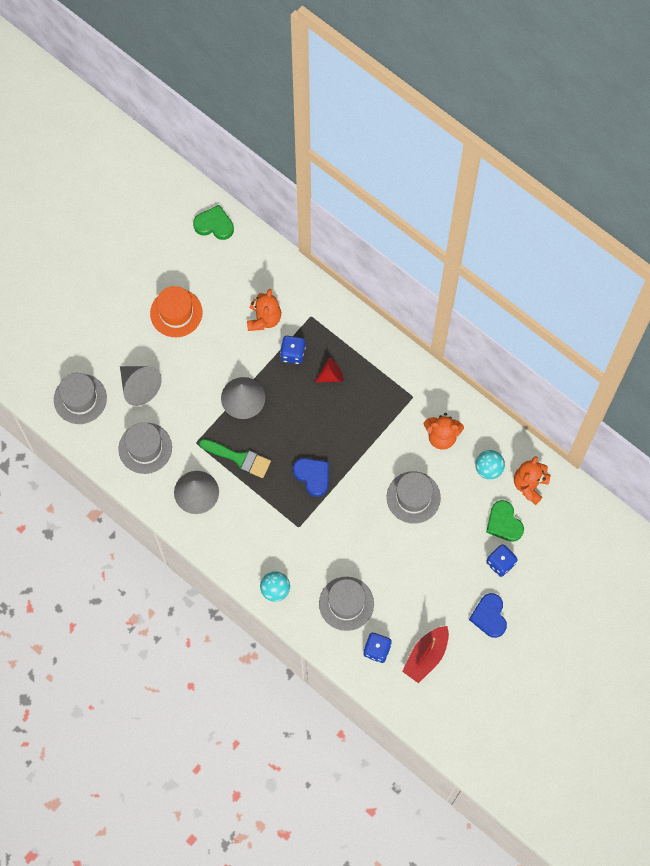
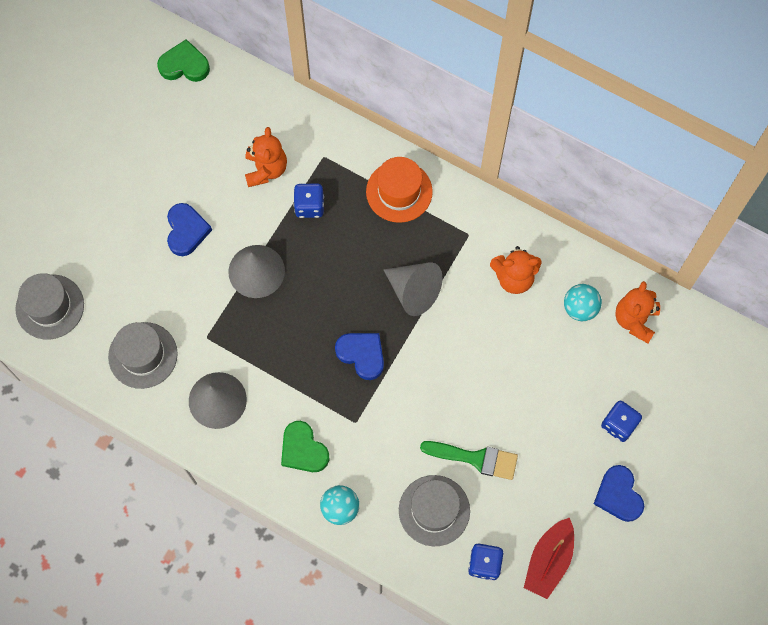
camera: 10 degrees left, 0 degrees up
(139, 387) = (123, 279): grey cone -> grey cone (413, 291)
(176, 313) = (154, 180): orange hat -> orange hat (399, 191)
(194, 357) = (186, 231): none -> blue heart
(239, 458) = (264, 348): green brush -> green brush (475, 458)
(331, 375) = (362, 225): red cone -> none
(413, 497) = (493, 360): grey hat -> none
(504, 523) = (612, 373): green heart -> green heart (303, 449)

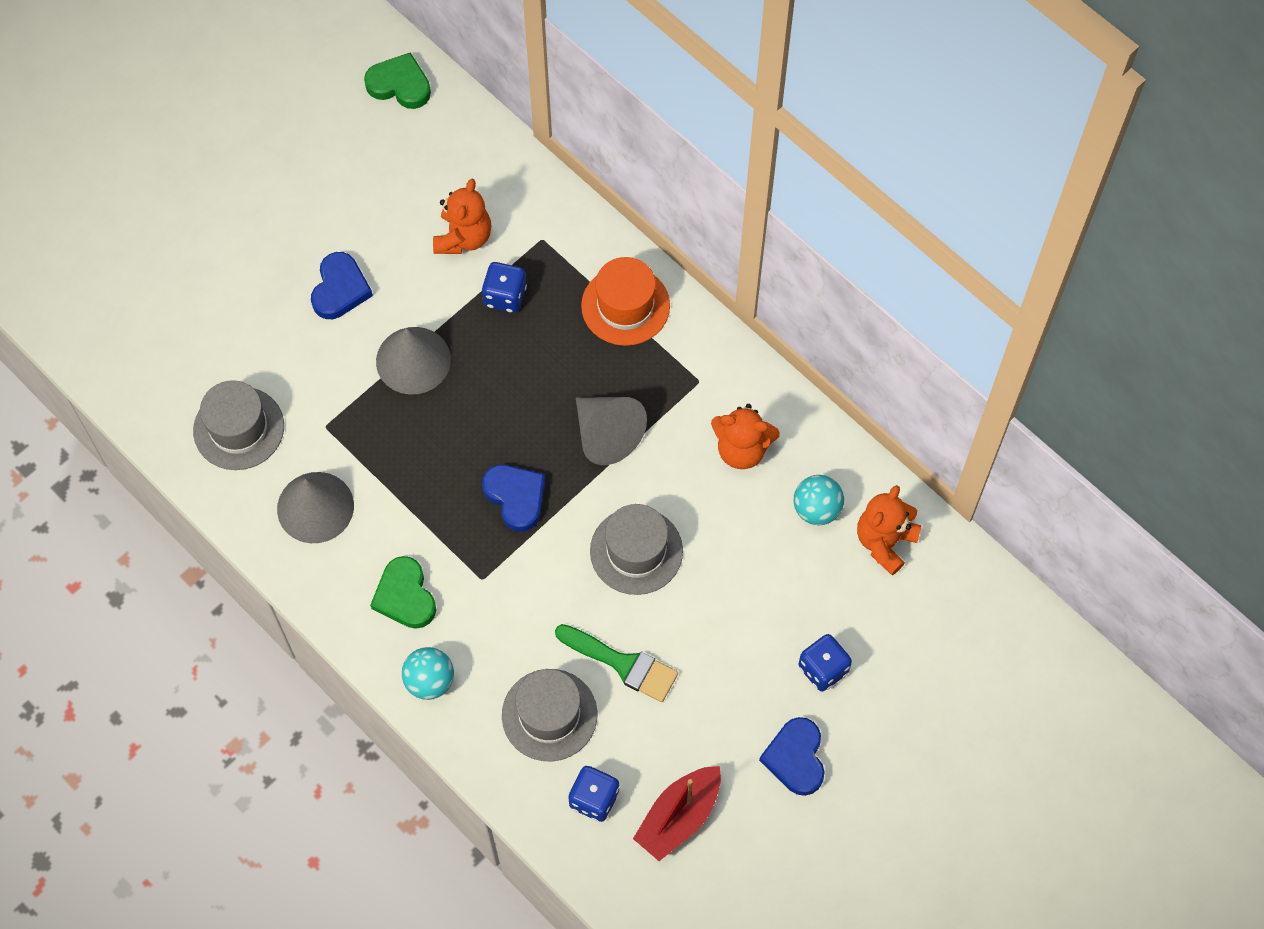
camera: 15 degrees right, 5 degrees down
(50, 307) = (141, 340): grey hat -> grey hat (636, 551)

